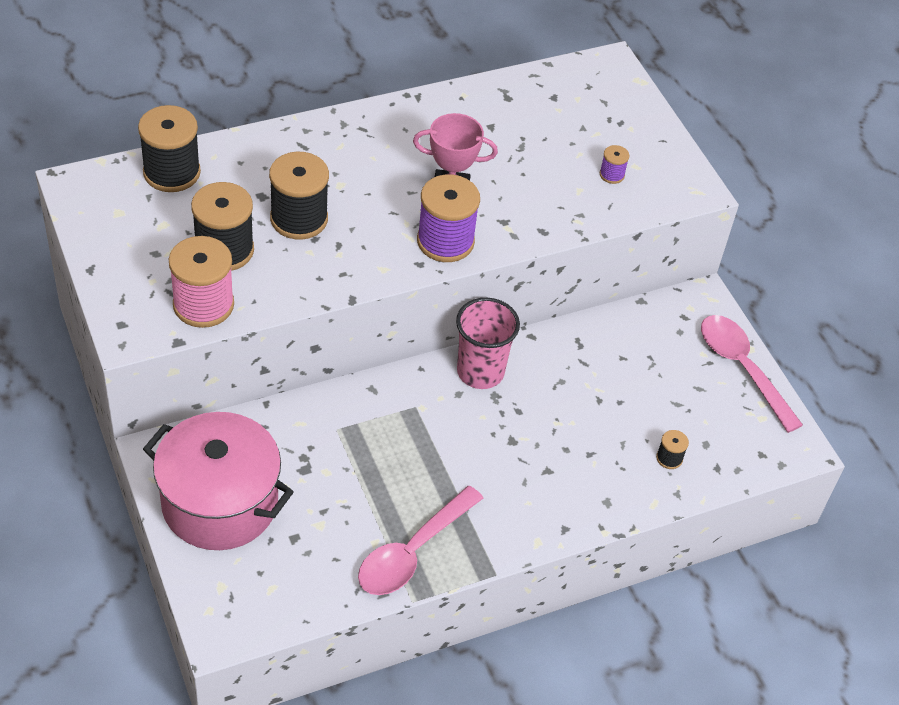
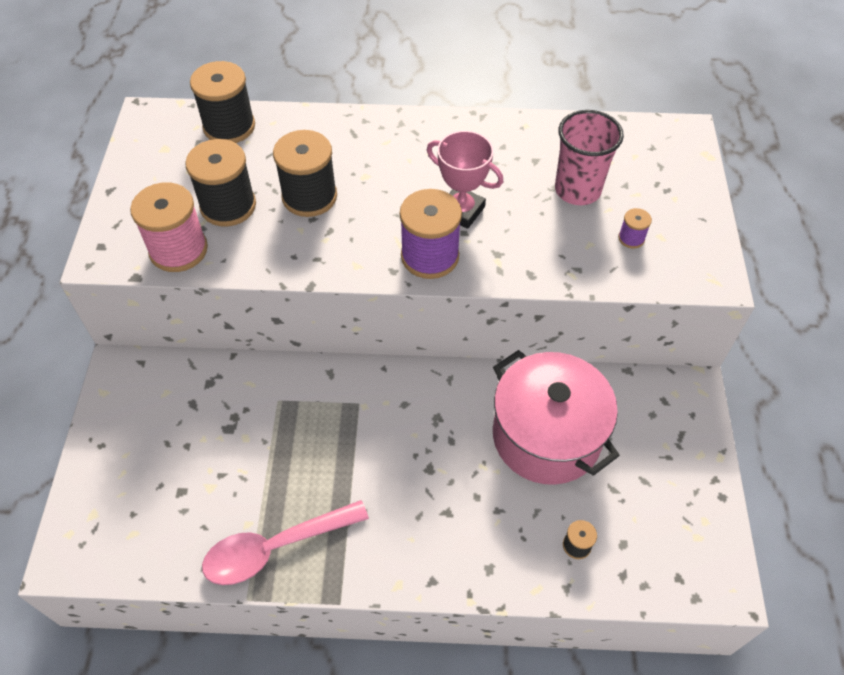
camera: 30 degrees right, 5 degrees up
(220, 503) = (140, 434): pink pot -> pink pot (546, 436)
(480, 372) = (436, 390): pink cup -> pink cup (577, 190)
(742, 368) = (700, 475): pink spoon -> none

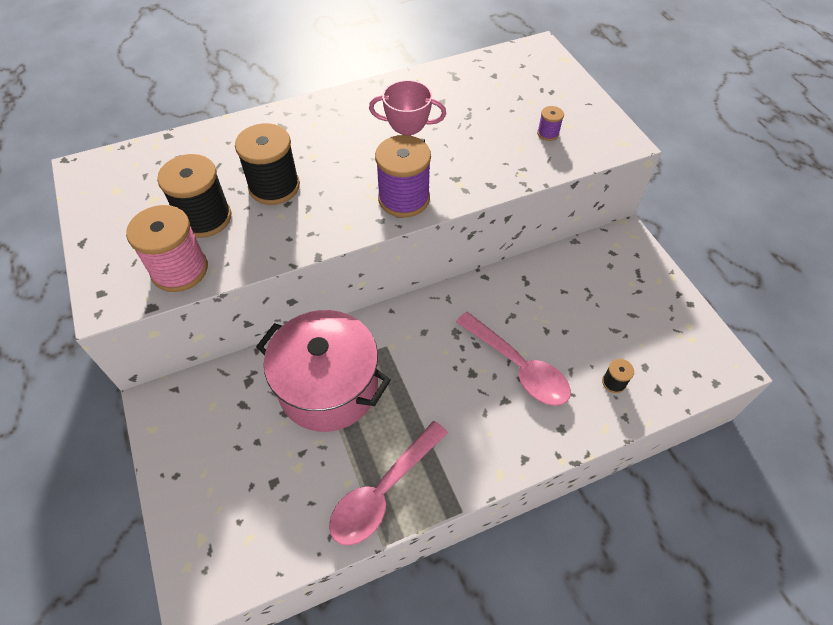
camera: 25 degrees left, 0 degrees up
(229, 127) = (167, 154): black spool -> none
(481, 483) = (518, 367): none -> pink spoon
(546, 436) = (545, 311): pink pot -> pink pot (328, 387)
(577, 190) = (487, 112): pink cup -> none

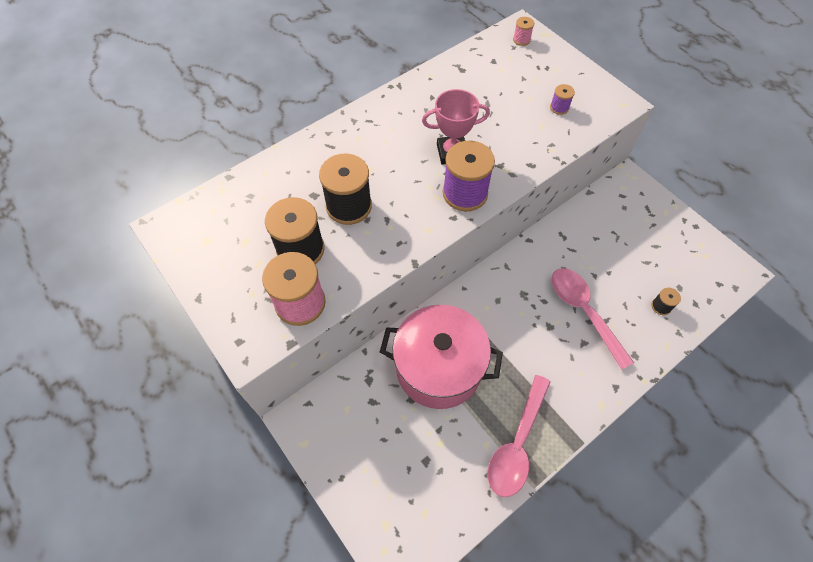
camera: 15 degrees left, 5 degrees up
(518, 367) = (584, 312): pink spoon -> pink spoon turned 150 degrees counterclockwise
(534, 60) = (521, 40): none -> pink spool

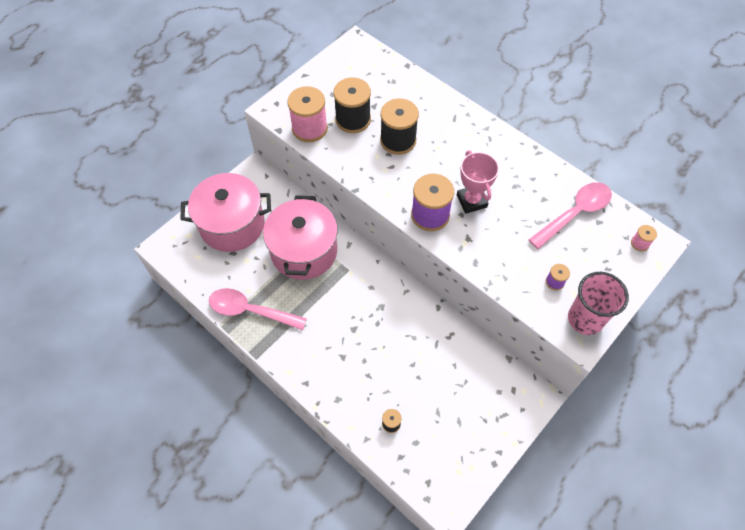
camera: 80 degrees right, 0 degrees up
(380, 458) = (232, 225): none -> pink pot
(584, 312) = (372, 356): pink spoon -> pink spoon (574, 213)
(601, 95) = (585, 319): none -> pink cup

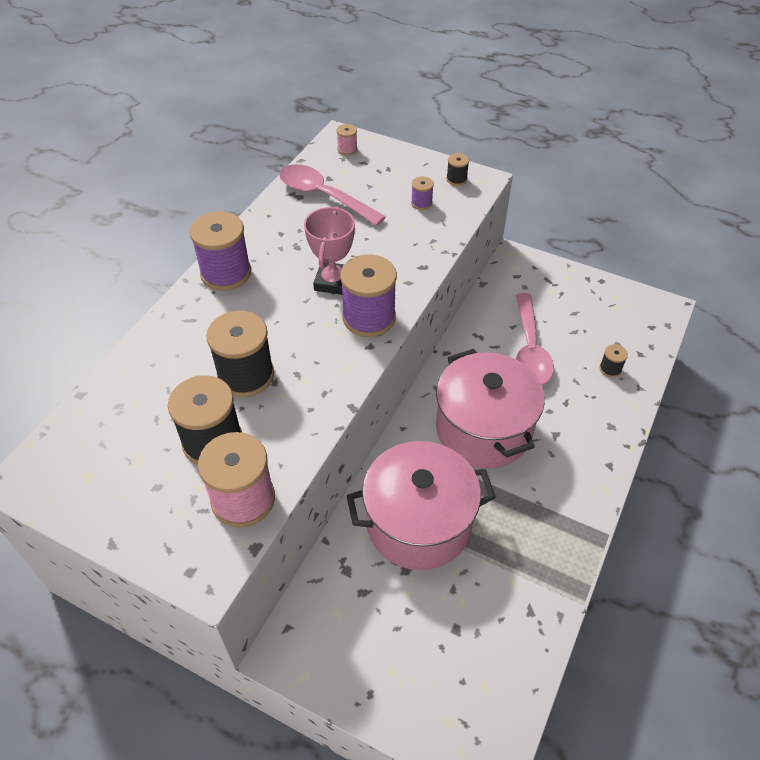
camera: 105 degrees left, 10 degrees down
(232, 225) = (404, 650): pink pot -> pink pot (483, 429)
(250, 311) = (543, 566): pink spoon -> pink spoon (530, 349)
(471, 201) = (333, 282): pink trophy -> pink trophy turned 45 degrees counterclockwise
(495, 141) = (226, 273): none -> purple spool
(585, 319) = (456, 179): pink cup -> black spool

